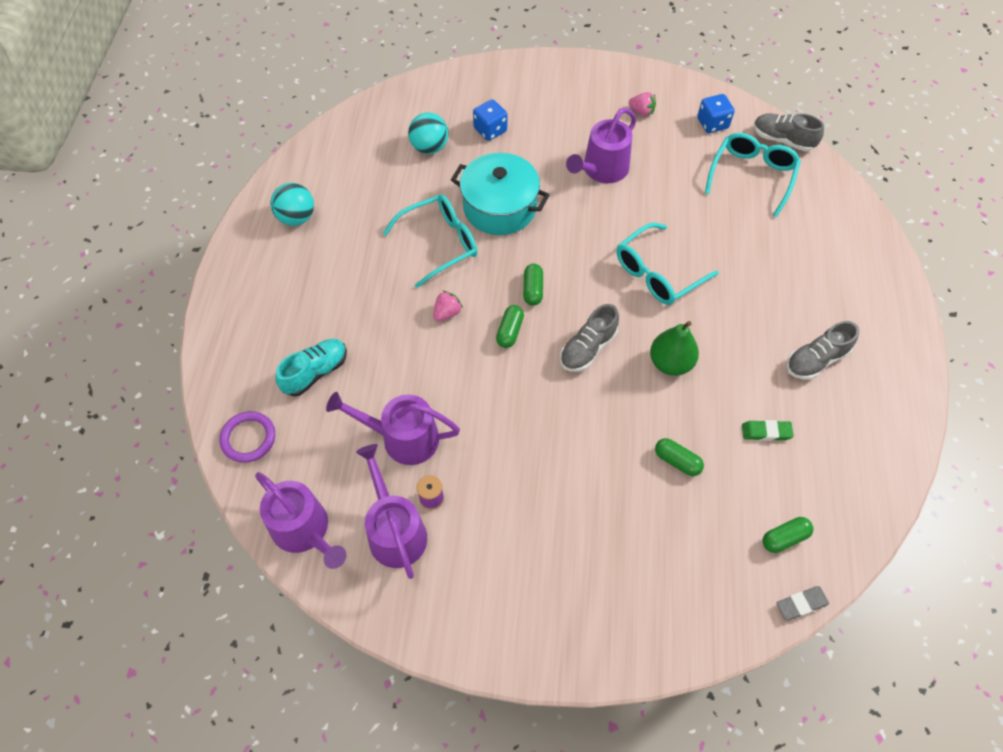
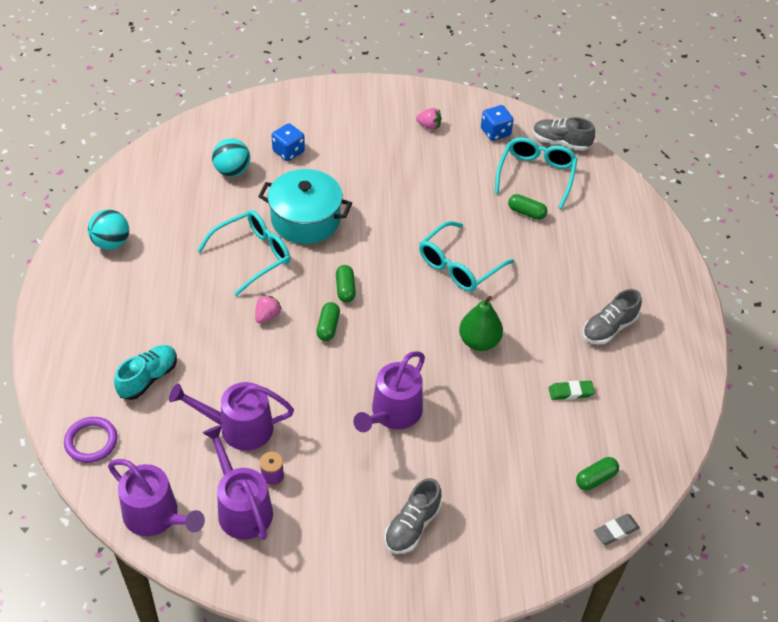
camera: 10 degrees left, 10 degrees down
(588, 348) = (402, 335): grey shoe -> grey shoe (412, 526)
(602, 170) = (397, 179): purple watering can -> purple watering can (393, 413)
(677, 461) = (494, 424): green capsule -> green capsule (526, 212)

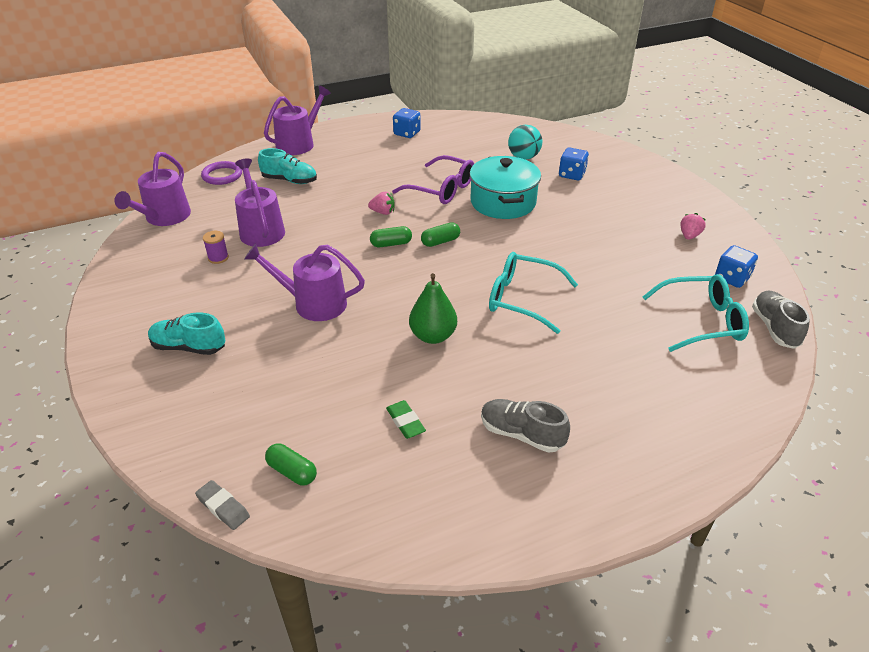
camera: 70 degrees right, 10 degrees down
(111, 243) = (407, 133): turquoise ball -> blue dice
(242, 507) = (183, 252): purple watering can -> purple watering can (299, 143)
(253, 255) = (442, 189): turquoise glasses -> purple glasses
(412, 526) = (189, 347): grey shoe -> turquoise shoe
(429, 126) = (689, 236): pink strawberry -> pink strawberry turned 150 degrees counterclockwise
(526, 212) = (639, 327): green capsule -> none

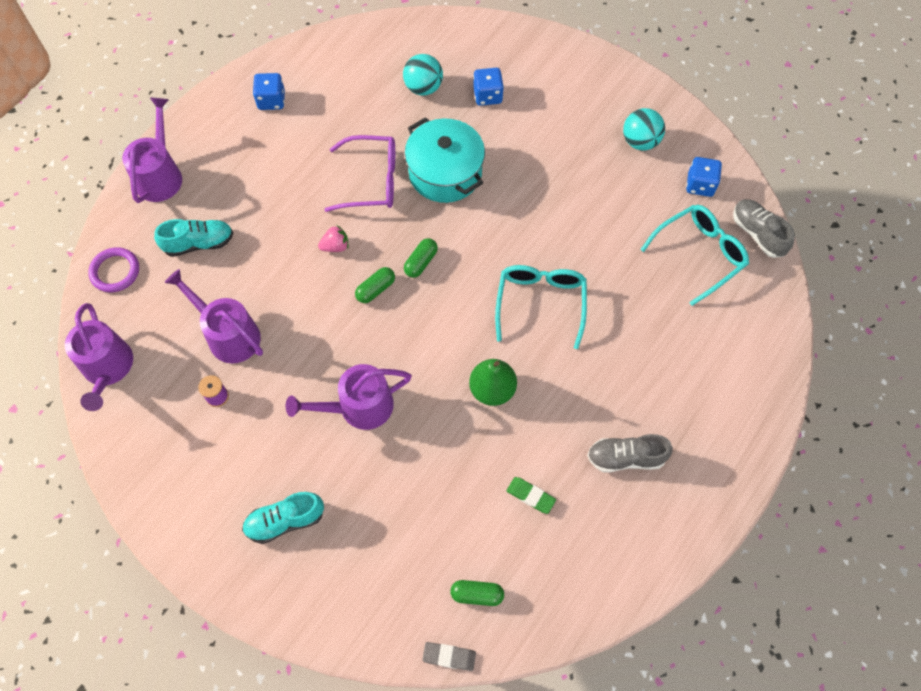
camera: 30 degrees left, 25 degrees up
(522, 299) = (540, 303): turquoise glasses -> turquoise glasses turned 105 degrees clockwise
(689, 236) = (640, 142): pink strawberry -> turquoise ball

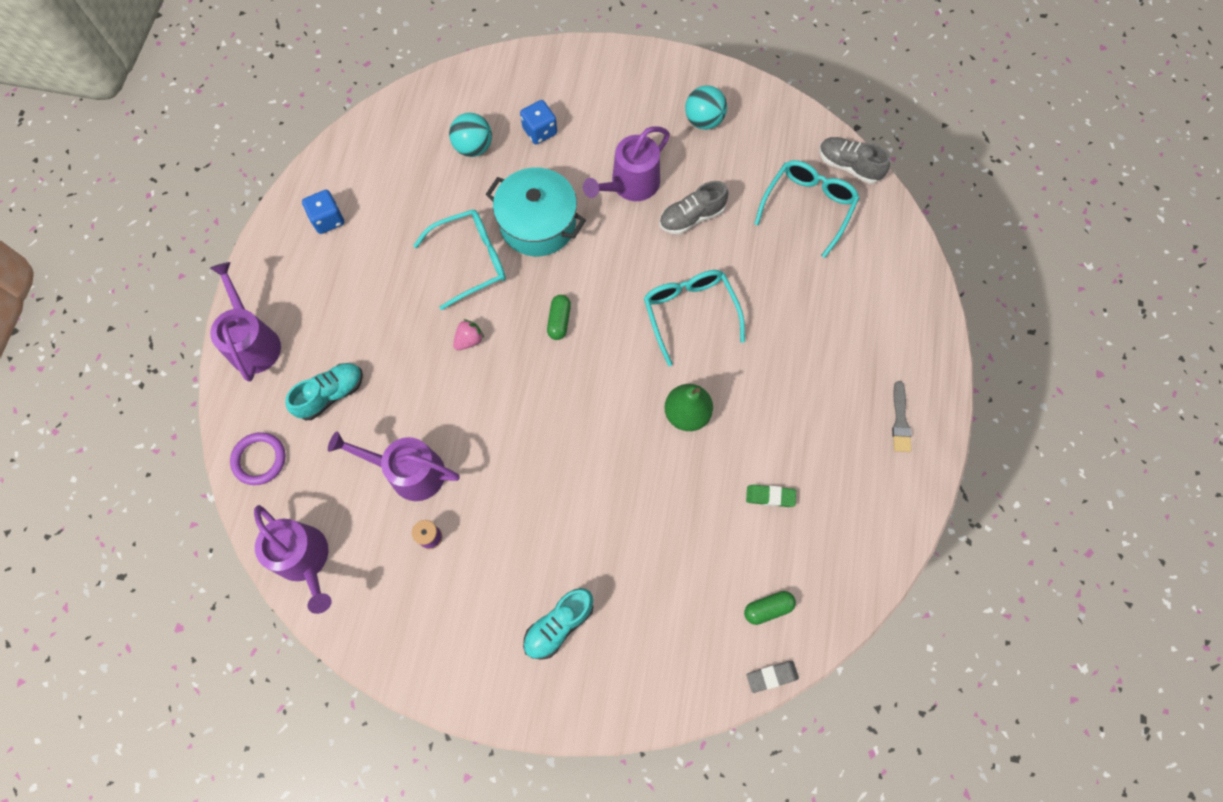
camera: 25 degrees left, 5 degrees up
(359, 407) = (572, 485): purple watering can -> purple watering can (630, 185)
(372, 181) = (471, 260): purple glasses -> turquoise glasses
(375, 289) = (530, 366): green capsule -> none
(625, 458) = (835, 423): grey shoe -> grey shoe (691, 217)
(689, 483) = (900, 420): none -> grey brush
(700, 185) = (777, 141): blue dice -> none

